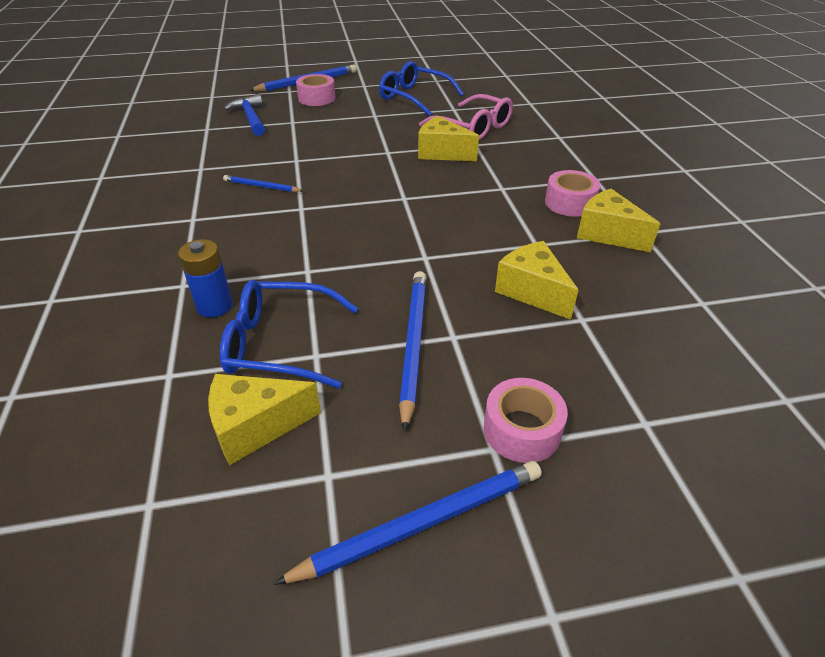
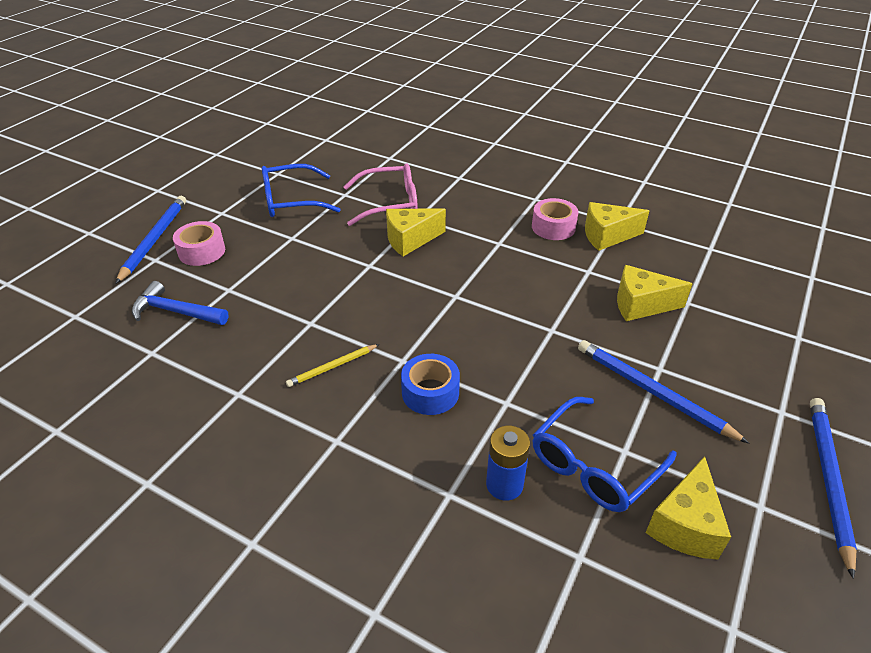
camera: 50 degrees left, 0 degrees up
(262, 186) = (332, 367): blue pencil -> yellow pencil
(280, 233) = (430, 392): none -> blue tape
(522, 430) = (773, 390): pink tape -> none

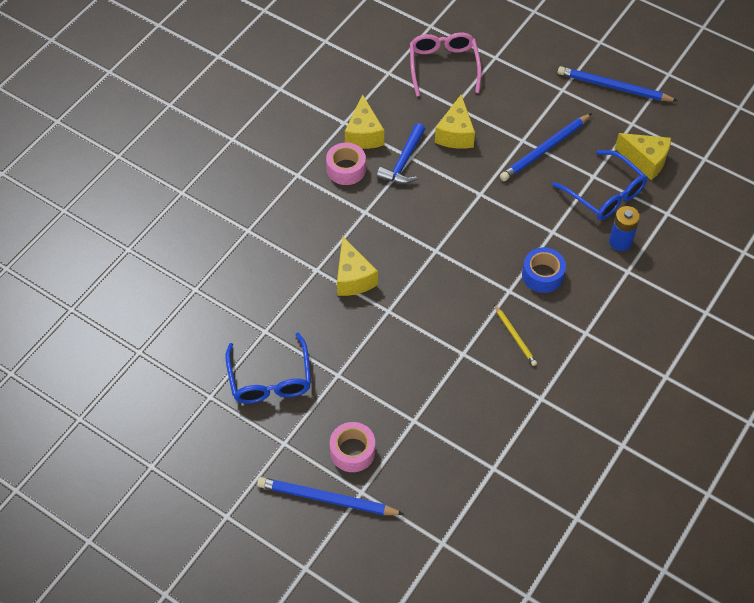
camera: 85 degrees left, 15 degrees up
(176, 312) = (442, 458): blue hammer -> blue hammer (404, 162)
(389, 203) = (288, 292): pink glasses -> pink glasses (443, 66)

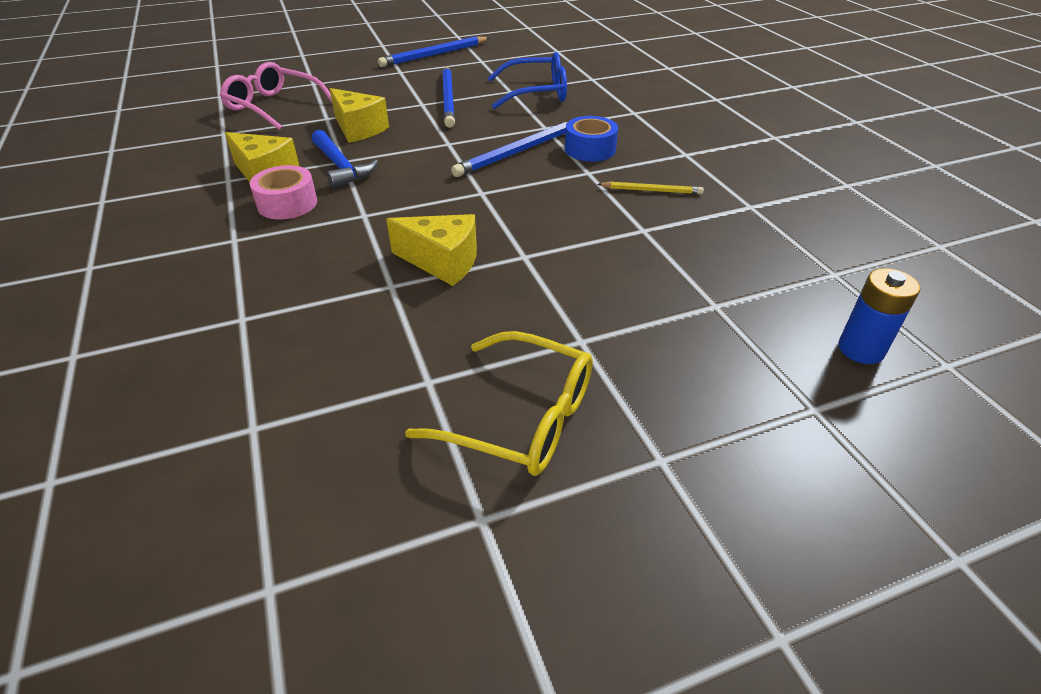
camera: 55 degrees left, 15 degrees down
(270, 378) = (520, 417): blue glasses -> yellow glasses
(327, 499) = (810, 457): blue pencil -> blue pencil (518, 152)
(352, 451) = (730, 385): pink tape -> none
(620, 241) = (597, 104): blue battery -> blue battery (860, 349)
(645, 161) = (526, 68): yellow cheese -> none

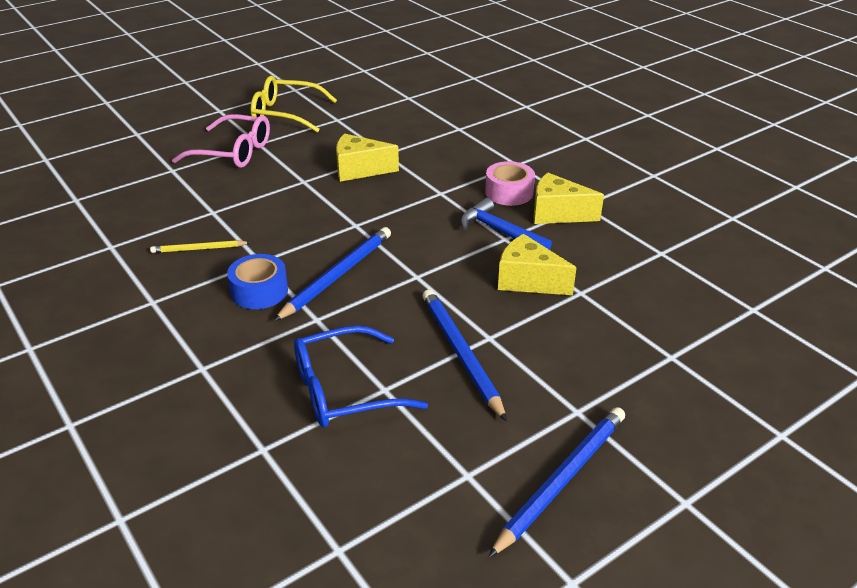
camera: 165 degrees right, 5 degrees down
(274, 106) = (661, 301): pink glasses -> pink glasses (232, 152)
(860, 349) = (92, 159): blue battery -> none

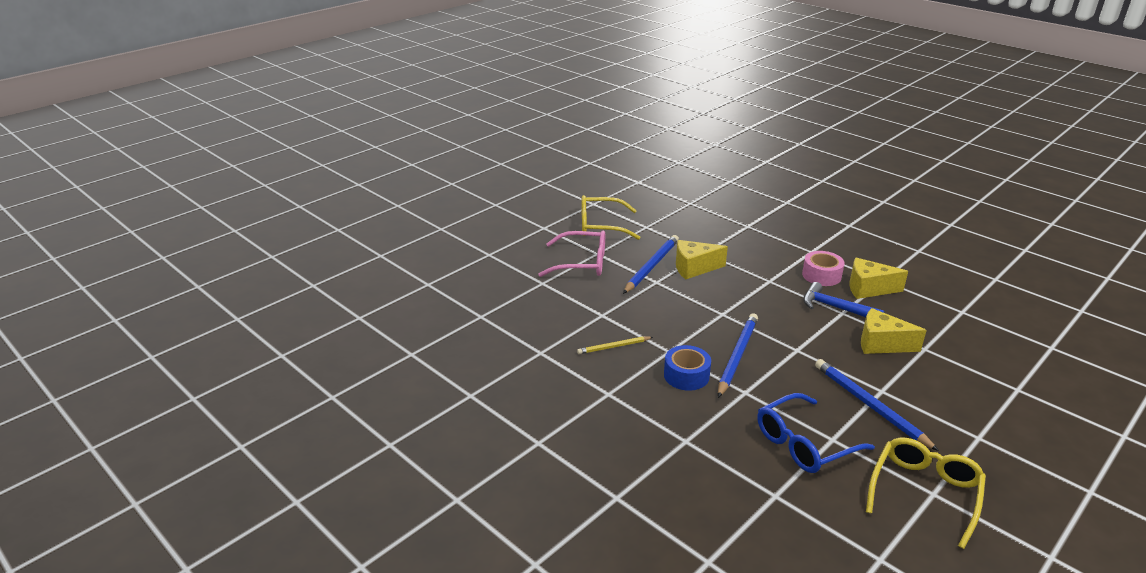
camera: 10 degrees left, 5 degrees down
(455, 473) = (924, 493): none -> yellow glasses
(561, 480) = (1000, 488): blue pencil -> blue pencil (651, 266)

